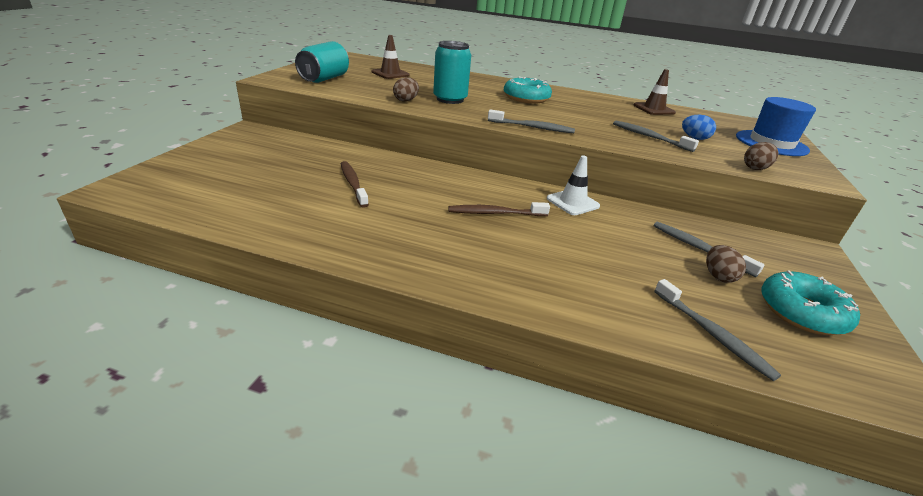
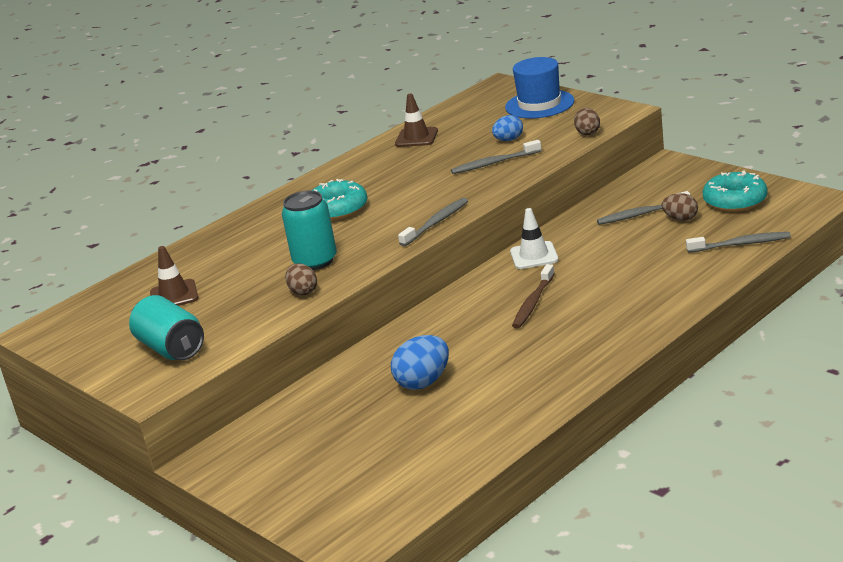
camera: 55 degrees left, 5 degrees down
(353, 184) = (423, 382): brown toothbrush -> blue egg

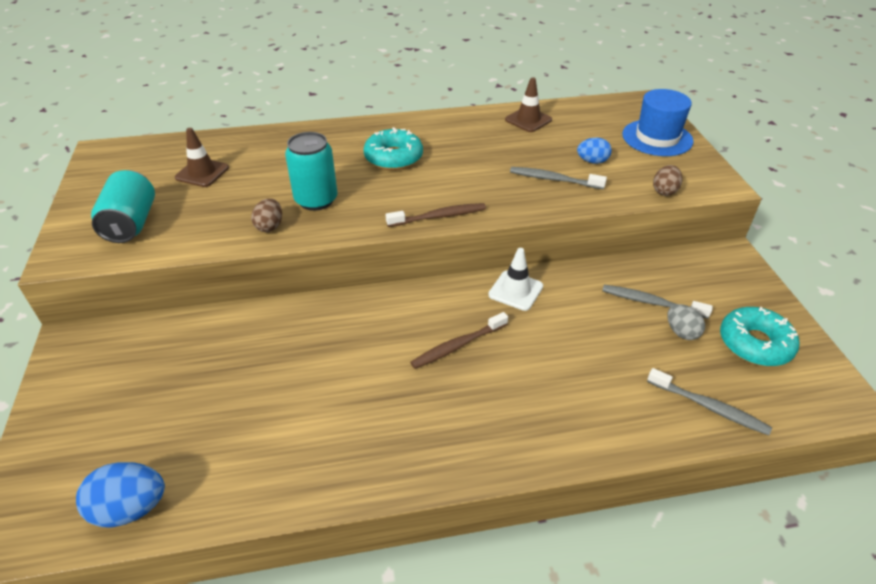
camera: 30 degrees right, 15 degrees up
(423, 382) = (283, 375): blue egg -> blue egg (130, 508)
(436, 223) = (439, 216): grey toothbrush -> brown toothbrush
(681, 219) = (681, 332): brown egg -> grey egg

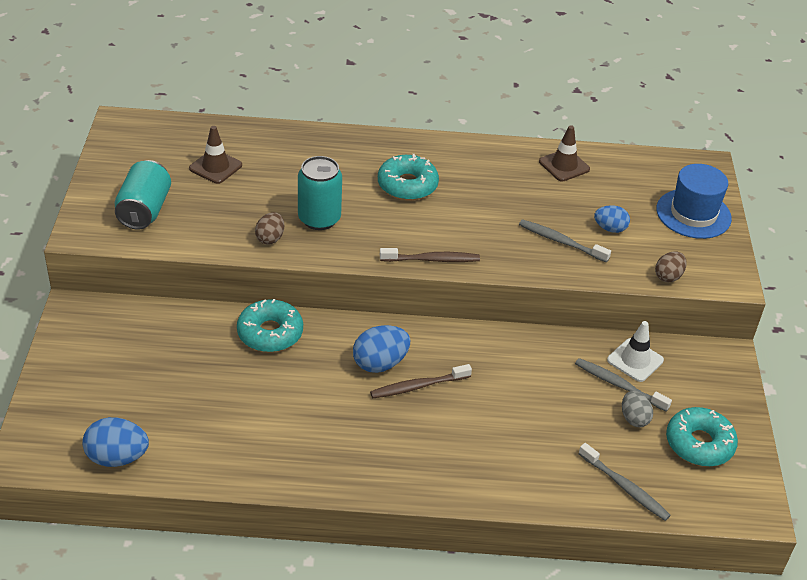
camera: 10 degrees right, 0 degrees up
(289, 323) = (270, 333): none -> turquoise donut
(411, 330) = (380, 363): none -> blue egg
(515, 290) = (491, 346): white traffic cone -> white traffic cone (635, 360)

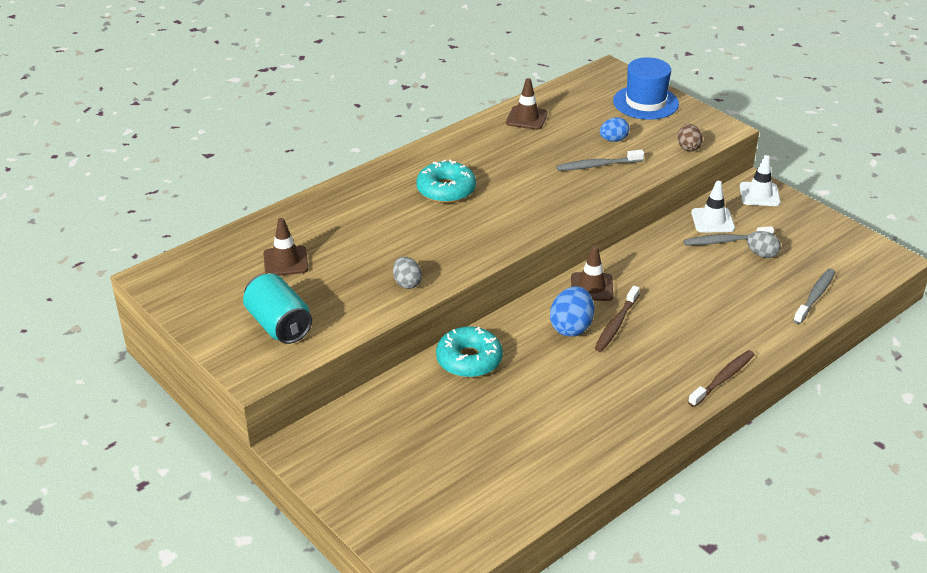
camera: 40 degrees left, 5 degrees down
(117, 457) = (493, 519): blue egg -> none
(270, 238) = (407, 283): brown egg -> grey egg
(319, 219) = (421, 248): turquoise can -> none
(432, 259) = (537, 226): brown toothbrush -> brown toothbrush (723, 379)
(444, 344) = (591, 287): none -> brown traffic cone
(625, 487) = (815, 296): grey toothbrush -> grey toothbrush turned 60 degrees counterclockwise
(699, 444) = (814, 244): turquoise donut -> none
(717, 367) = (759, 194): none -> white traffic cone

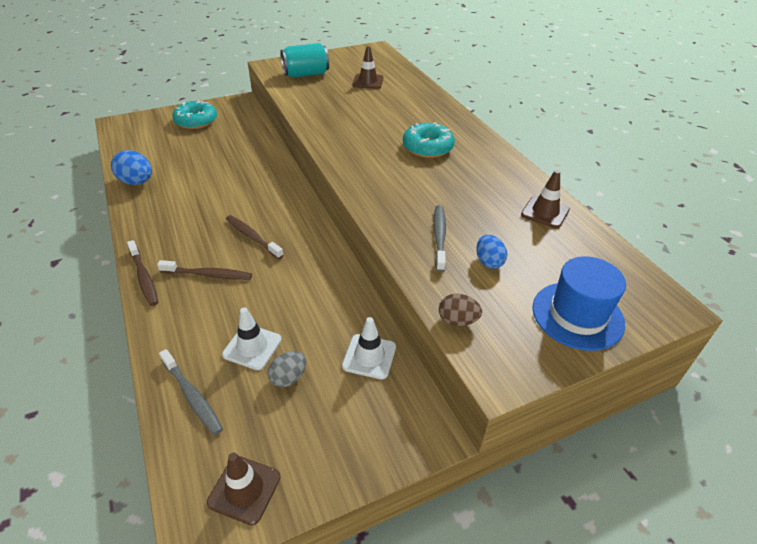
camera: 105 degrees right, 5 degrees up
(407, 283) = (317, 115): grey egg -> none
(469, 360) = (264, 163): turquoise donut -> turquoise donut (196, 121)
(571, 327) = (265, 213): blue egg -> blue egg (137, 182)
(591, 287) = (307, 236): brown traffic cone -> brown traffic cone (244, 489)
(689, 335) = (208, 275): none -> brown toothbrush
(725, 241) = (327, 354): grey toothbrush -> none
(759, 194) = (407, 429): white traffic cone -> white traffic cone (252, 347)

